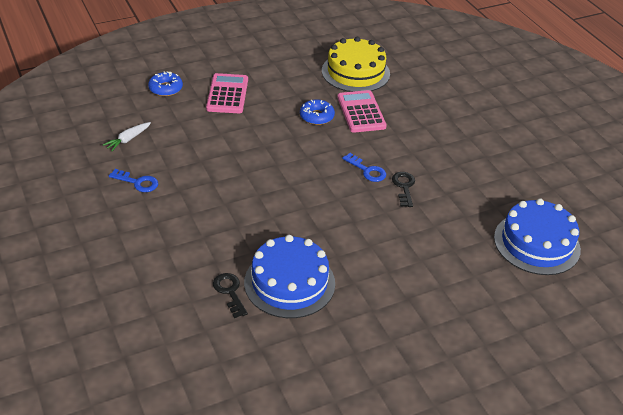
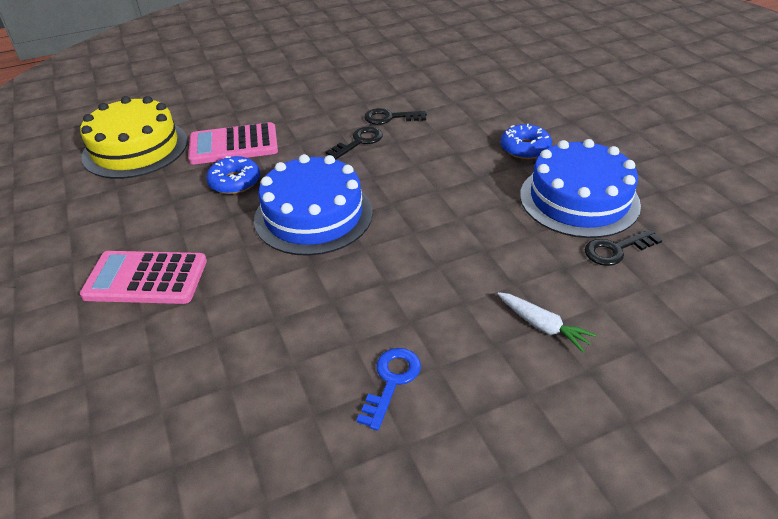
camera: 85 degrees left, 0 degrees up
(128, 139) = (258, 414): white carrot -> white carrot (542, 326)
(165, 88) = (94, 370): blue donut -> blue donut (525, 148)
(367, 170) = (359, 142): blue key -> black key
(536, 243) = (469, 52): blue cake -> blue cake (313, 215)

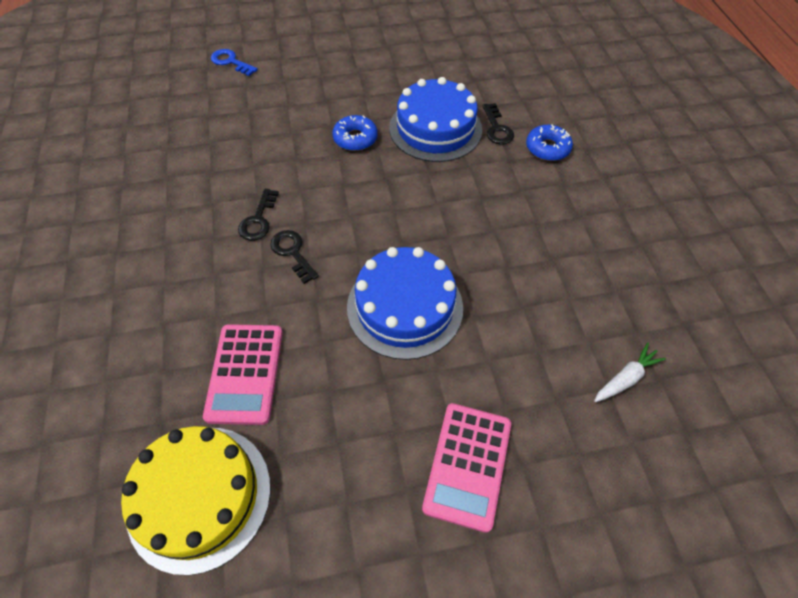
camera: 80 degrees left, 15 degrees up
(235, 182) = (323, 375): blue donut -> blue donut (547, 148)
(391, 381) = (609, 280): blue key -> blue key (231, 62)
(542, 326) = (565, 187): white carrot -> white carrot (625, 378)

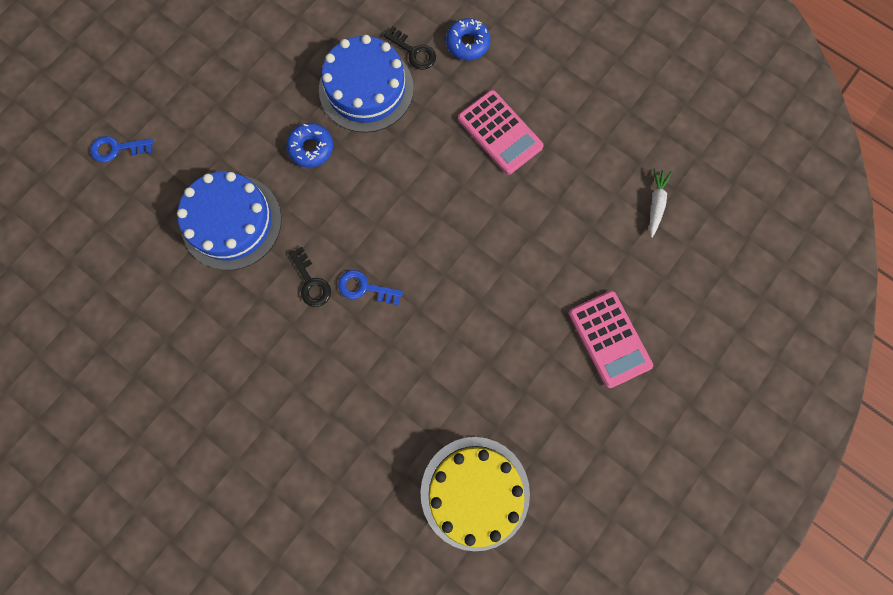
camera: 40 degrees left, 20 degrees up
(245, 373) = (423, 399): pink calculator -> pink calculator (500, 132)
(292, 253) = (364, 288): black key -> blue key
(405, 307) = (482, 265): blue cake -> blue cake (231, 222)

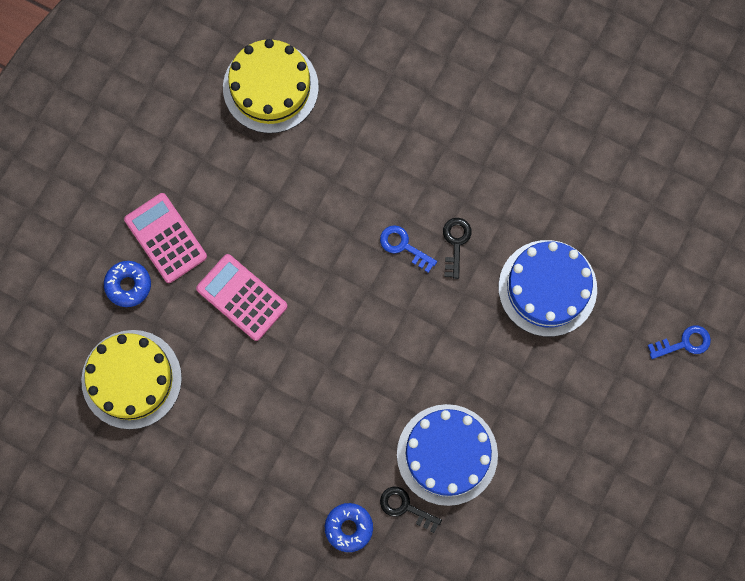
camera: 170 degrees right, 0 degrees up
(311, 148) = (488, 378): blue donut -> blue donut (128, 285)
(311, 282) = (455, 243): black key -> black key turned 45 degrees clockwise
(364, 288) = (403, 246): blue key -> blue key turned 150 degrees counterclockwise
(500, 132) = (298, 429): pink calculator -> pink calculator (242, 297)
(655, 204) = (131, 379): white carrot -> yellow cake

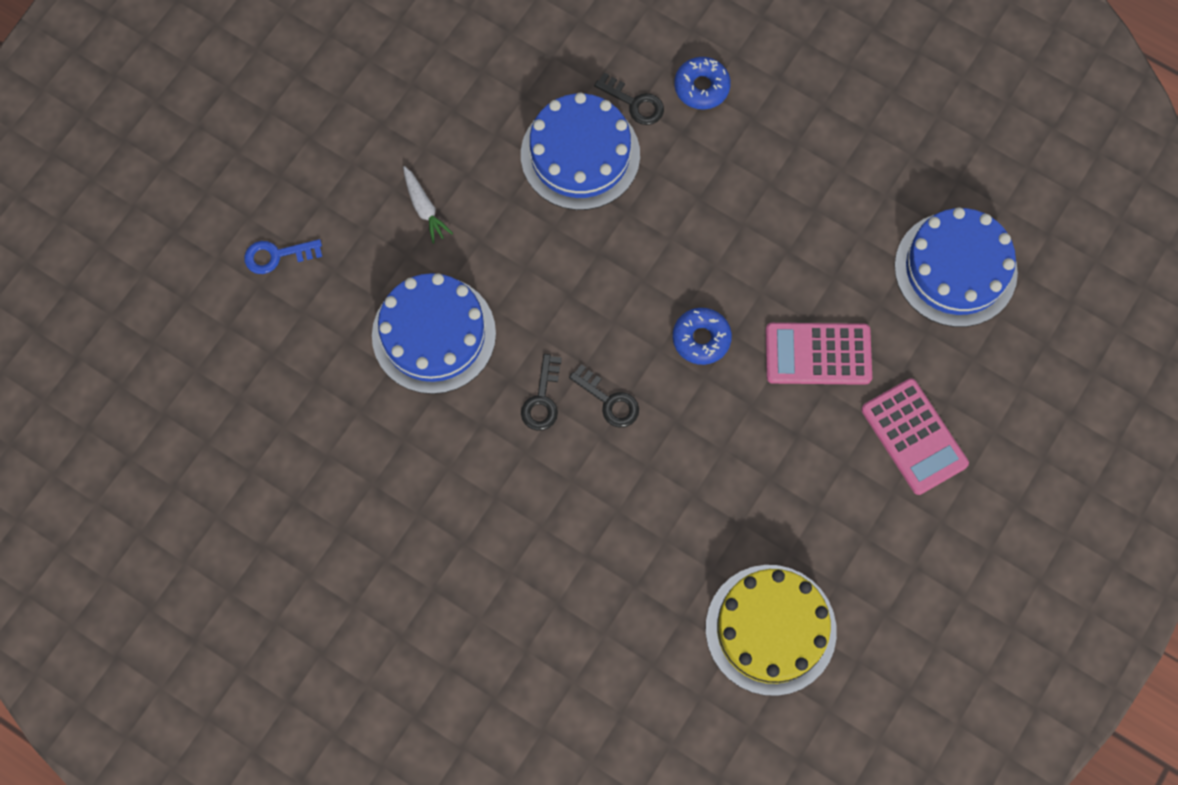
camera: 175 degrees left, 5 degrees down
(128, 285) = (961, 381): blue donut -> blue donut (701, 339)
(131, 379) = (955, 269): yellow cake -> blue cake
(242, 297) = (818, 354): pink calculator -> pink calculator turned 135 degrees clockwise
(403, 246) = (609, 401): blue key -> black key
(571, 395) = (424, 208): none -> white carrot

